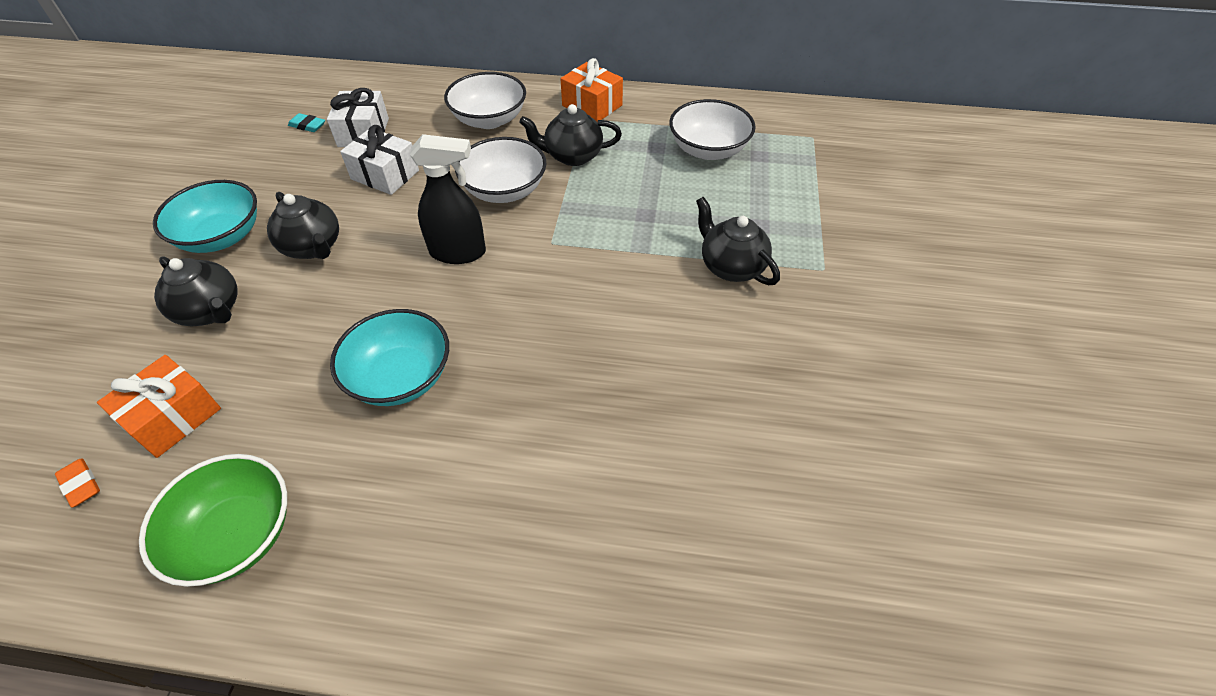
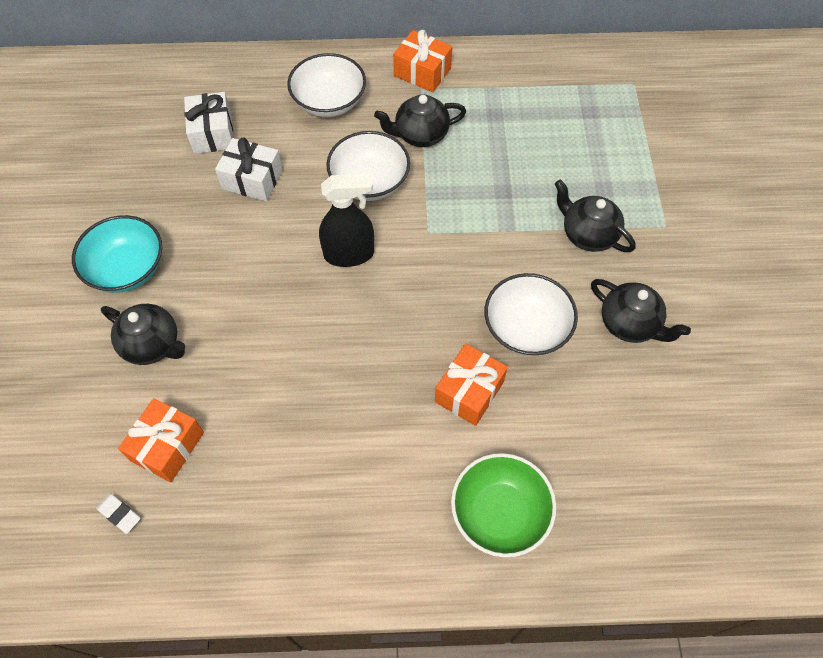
camera: 10 degrees left, 10 degrees up
(80, 484) = (119, 514): orange eraser -> white eraser
(237, 535) = (264, 531): green bowl -> green bowl (500, 513)
(307, 126) = (154, 132): turquoise eraser -> none
(313, 247) = (216, 267): black teapot -> black teapot (629, 324)
(400, 377) = (342, 381): turquoise bowl -> none
(545, 411) = (469, 391): none -> orange gift
(708, 149) = (542, 111): white bowl -> white bowl (526, 328)

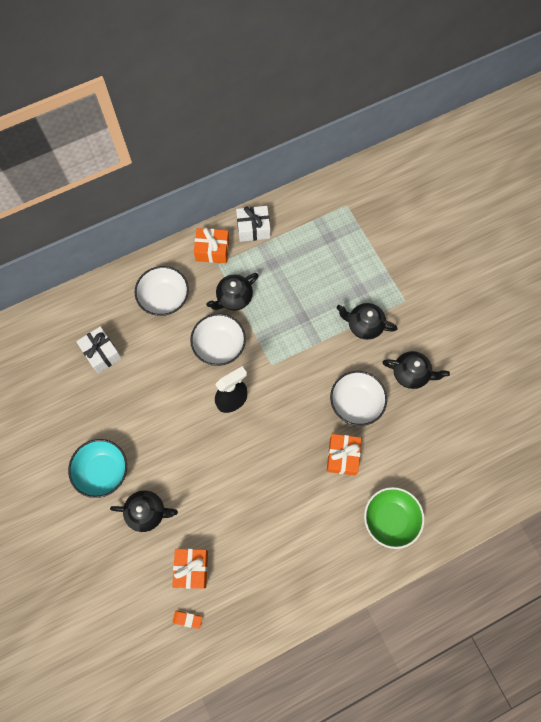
camera: 25 degrees left, 10 degrees up
(119, 514) = (187, 619): white eraser -> orange eraser
(252, 179) = (146, 375): white gift -> white gift (253, 228)

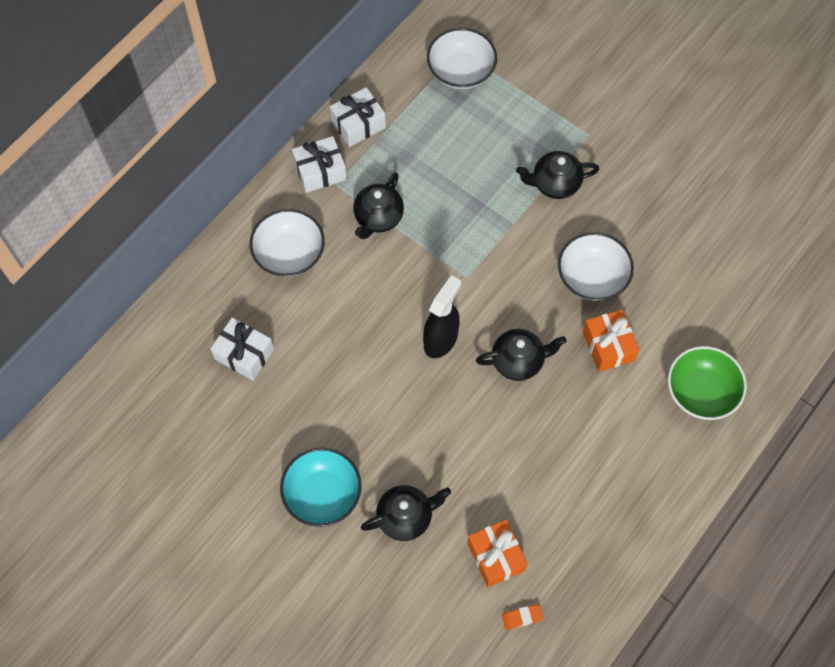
camera: 25 degrees left, 5 degrees down
(212, 250) = (320, 171): orange gift -> white gift
(219, 345) = (390, 281): white bowl -> white bowl (461, 71)
(411, 374) = (639, 216): black teapot -> black teapot (518, 361)

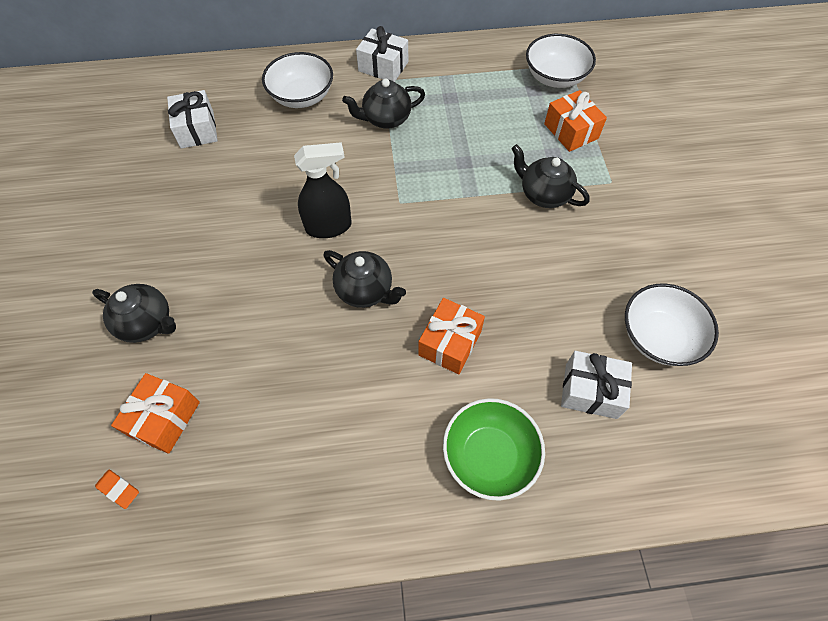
camera: 45 degrees right, 5 degrees down
(322, 494) = (121, 255): turquoise bowl -> none
(358, 124) = (443, 58): white gift -> white gift (590, 391)
(521, 113) = (571, 131): none -> orange gift
(592, 277) = (497, 281): white bowl -> white bowl (658, 337)

